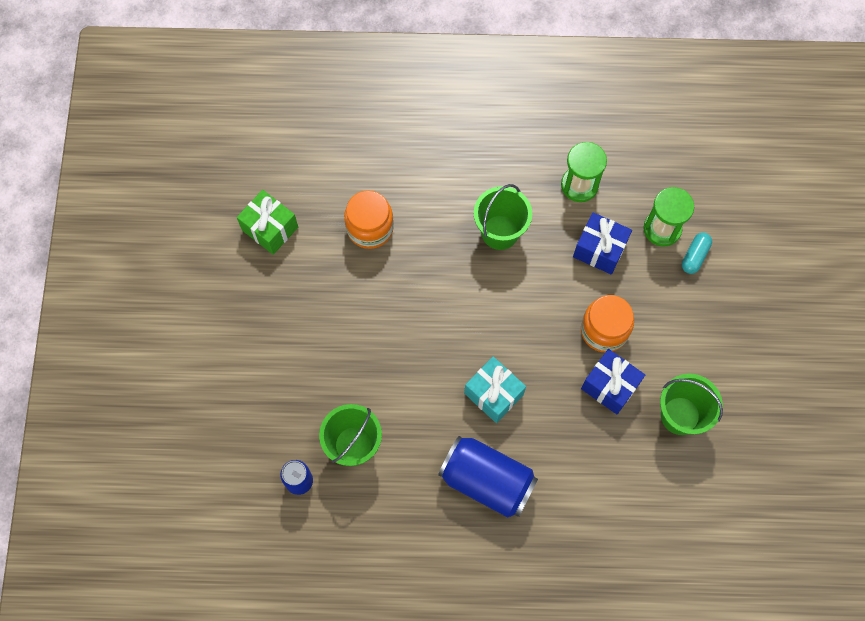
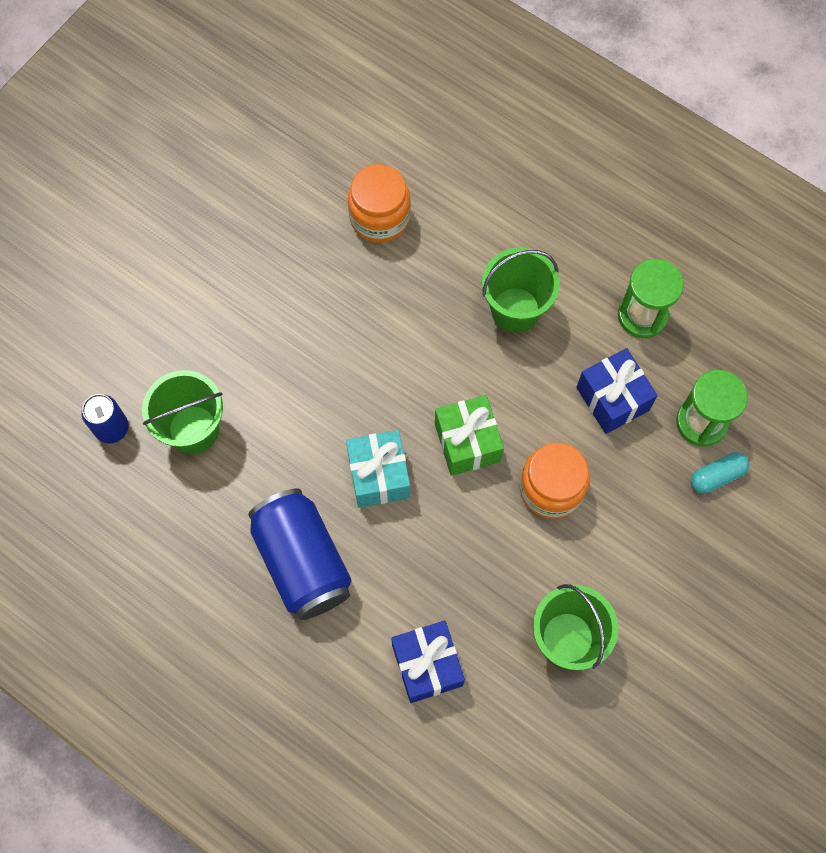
camera: 35 degrees right, 0 degrees up
(270, 228) = (277, 153): green gift -> green gift (467, 442)
(610, 386) = (512, 552): blue gift -> blue gift (427, 665)

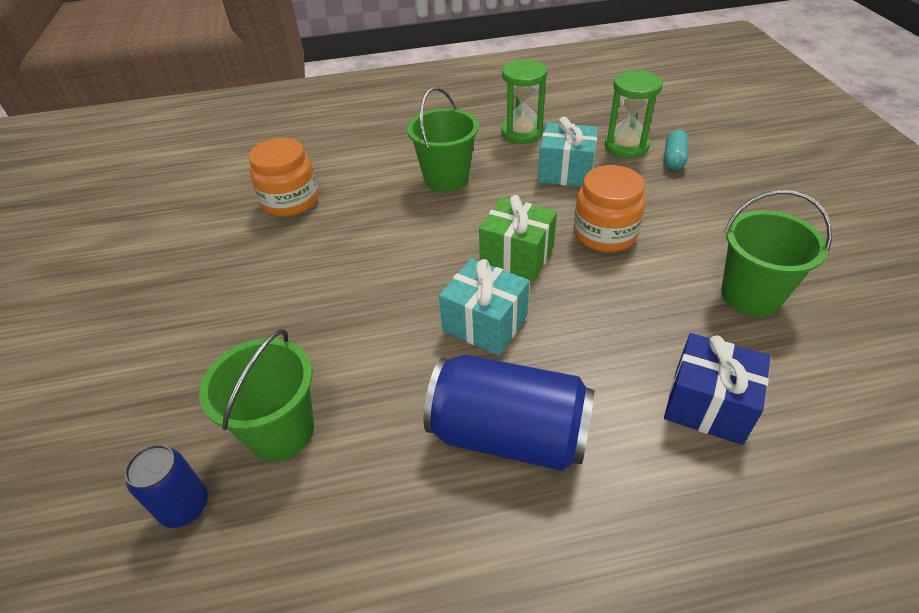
camera: 45 degrees left, 25 degrees down
(612, 399) = (566, 172): blue gift -> turquoise gift

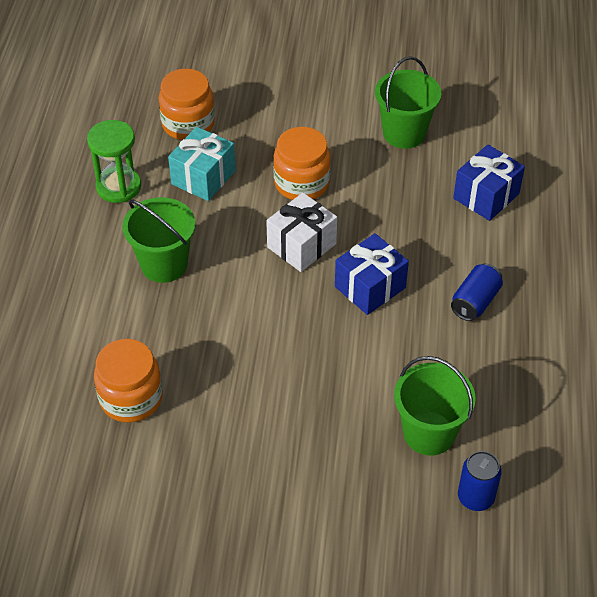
camera: 75 degrees left, 5 degrees up
(485, 323) = (370, 287): turquoise gift -> blue gift
(508, 434) = (475, 302): blue can -> blue can, size x0.54
(517, 256) = (301, 245): green gift -> white gift
(626, 146) = (188, 124): green hourglass -> orange jar
(674, 158) = (225, 102): turquoise capsule -> none

